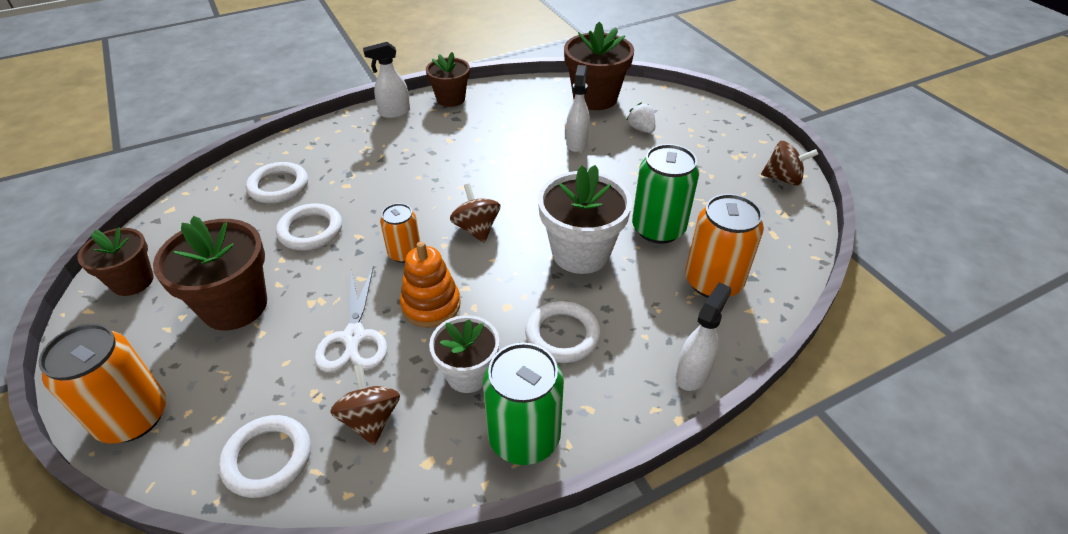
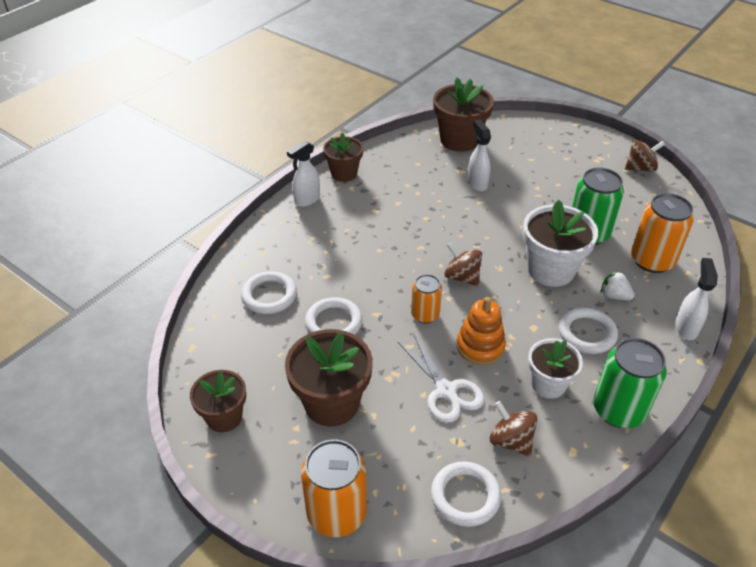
camera: 25 degrees left, 0 degrees up
(641, 129) = (515, 157): white strawberry -> white strawberry (614, 296)

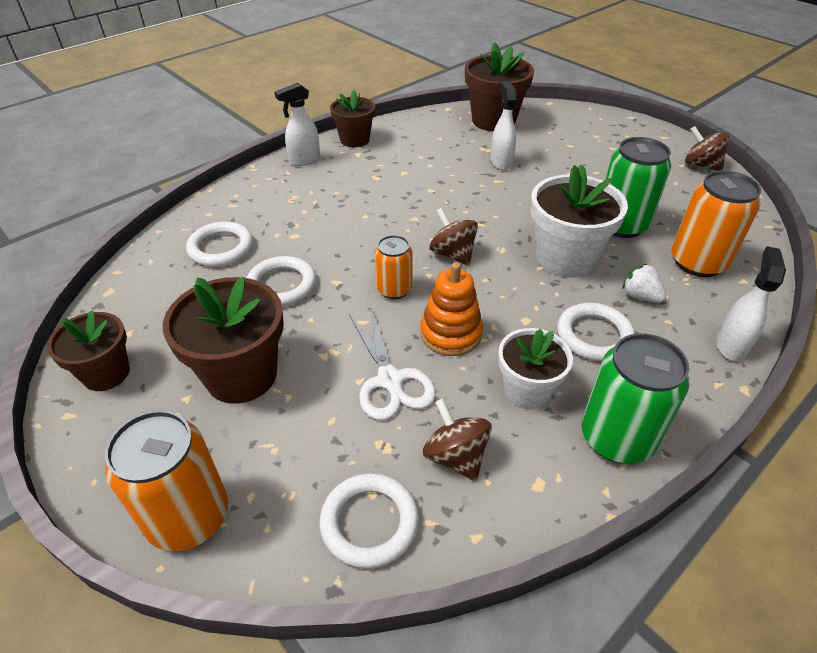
camera: 10 degrees right, 0 degrees up
(640, 168) = (700, 165): brown spinning top -> brown spinning top turned 135 degrees counterclockwise

